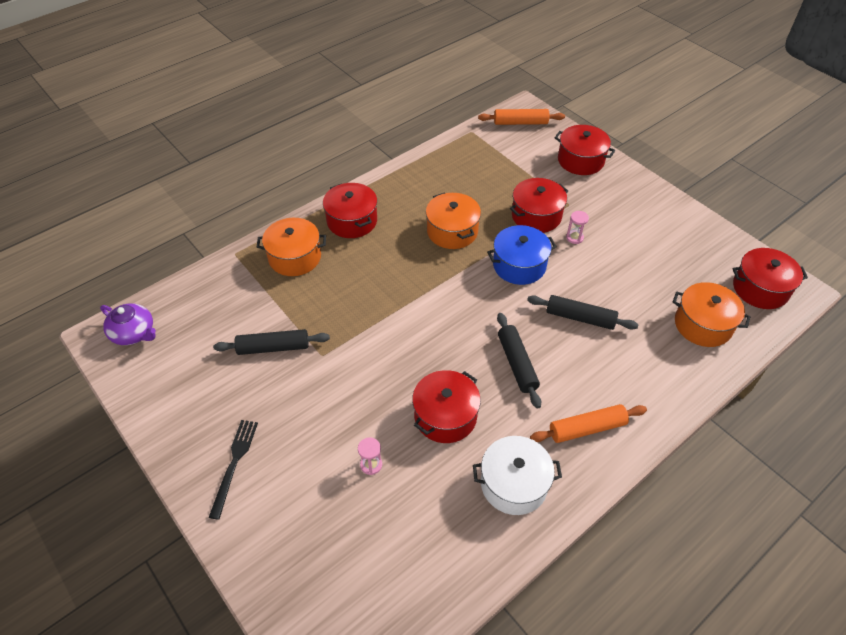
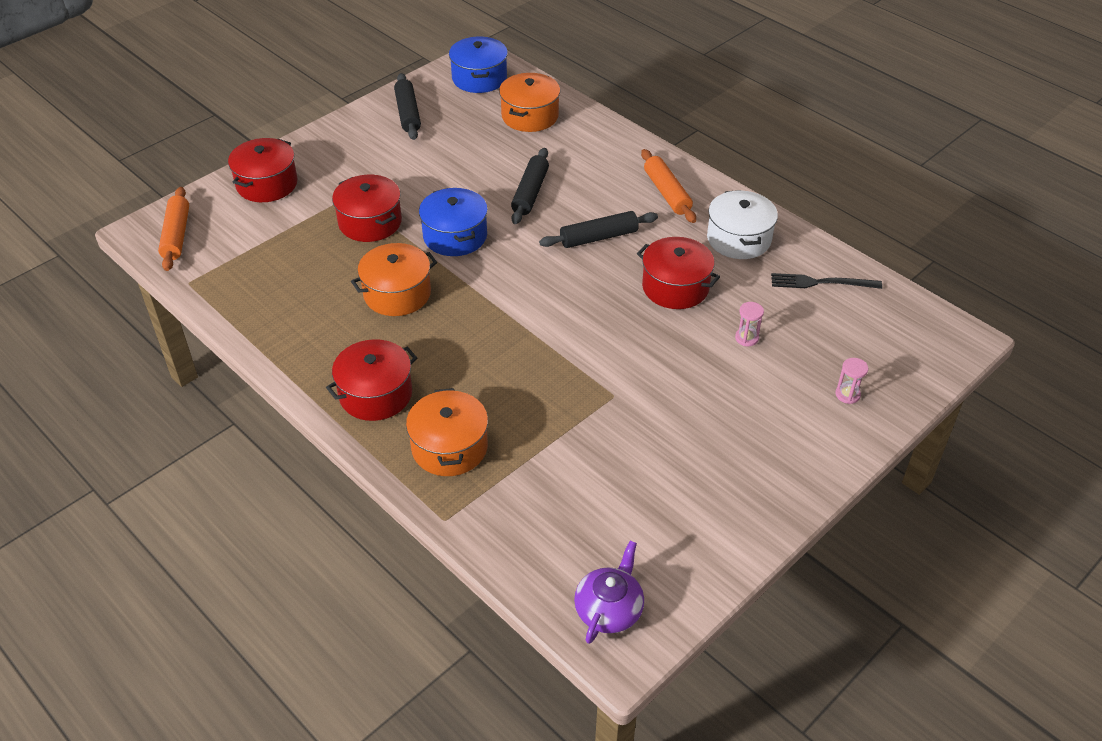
camera: 95 degrees left, 5 degrees down
(234, 464) = (778, 451): black fork -> black fork (821, 283)
(273, 347) = (609, 444): black rolling pin -> black rolling pin (407, 113)
(574, 238) = (408, 193): pink hourglass -> pink hourglass (847, 394)
(760, 289) = (479, 78): red pot -> blue pot

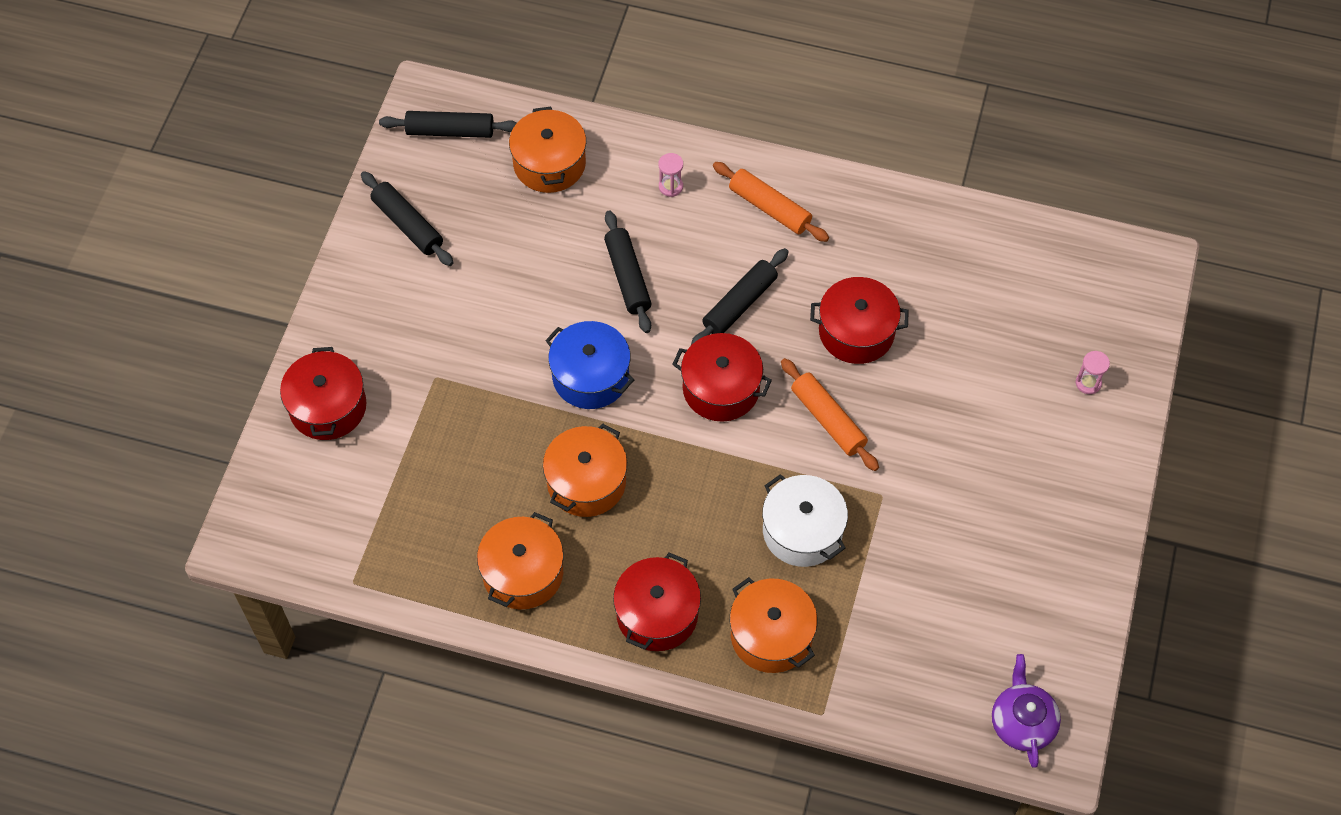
camera: 30 degrees left, 15 degrees up
(176, 235) = (285, 528): orange rolling pin -> orange rolling pin (828, 419)
(304, 327) = (523, 573): none -> orange pot
(370, 222) = (485, 403): red pot -> red pot (721, 388)
(479, 78) = (450, 131): blue pot -> black rolling pin
(739, 239) = (879, 237): white pot -> white pot (802, 531)
(746, 338) = (961, 362): pink hourglass -> pink hourglass (670, 186)
(821, 283) = (990, 256): black fork -> none

